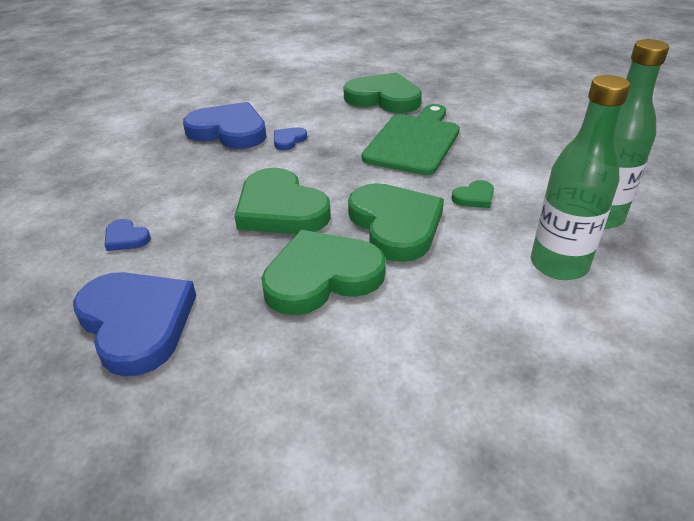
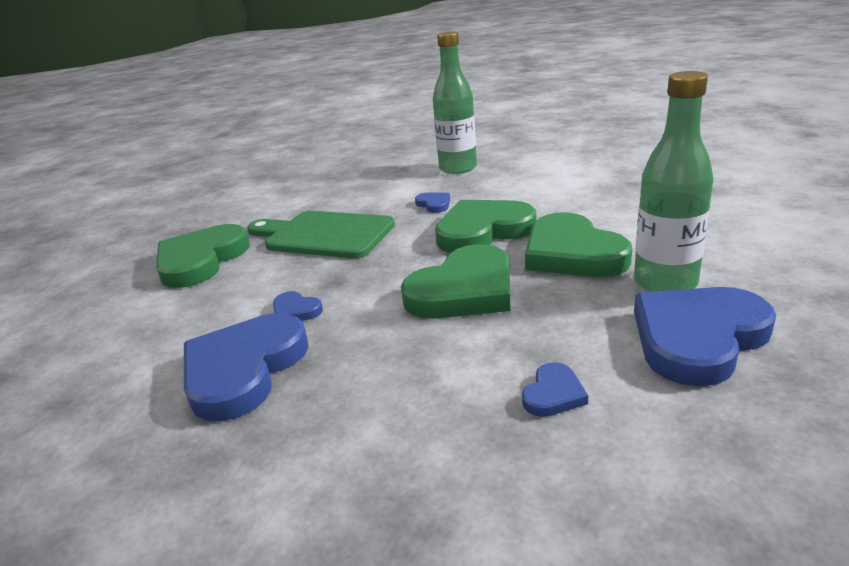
camera: 90 degrees left, 10 degrees down
(474, 197) = (434, 204): green heart -> blue heart
(558, 265) = (520, 177): green bottle -> green bottle (665, 283)

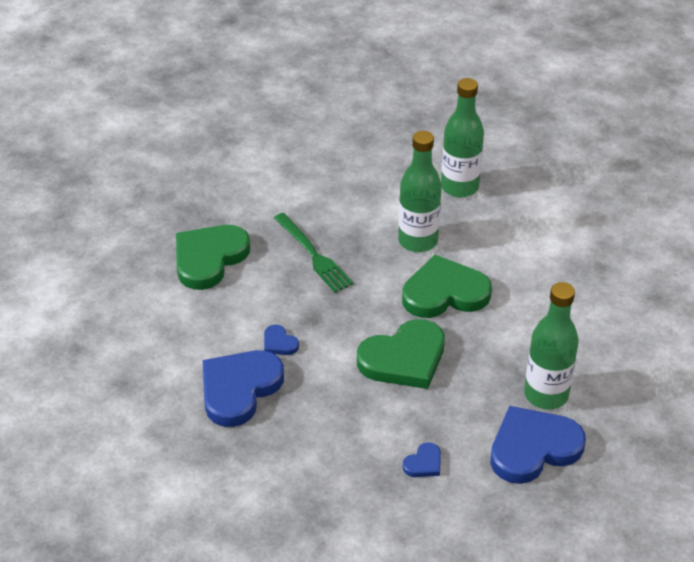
camera: 10 degrees right, 15 degrees up
(324, 235) = (314, 255): green cutting board -> green fork
(434, 204) = (418, 241): blue heart -> green bottle
(572, 253) = (499, 343): green heart -> none

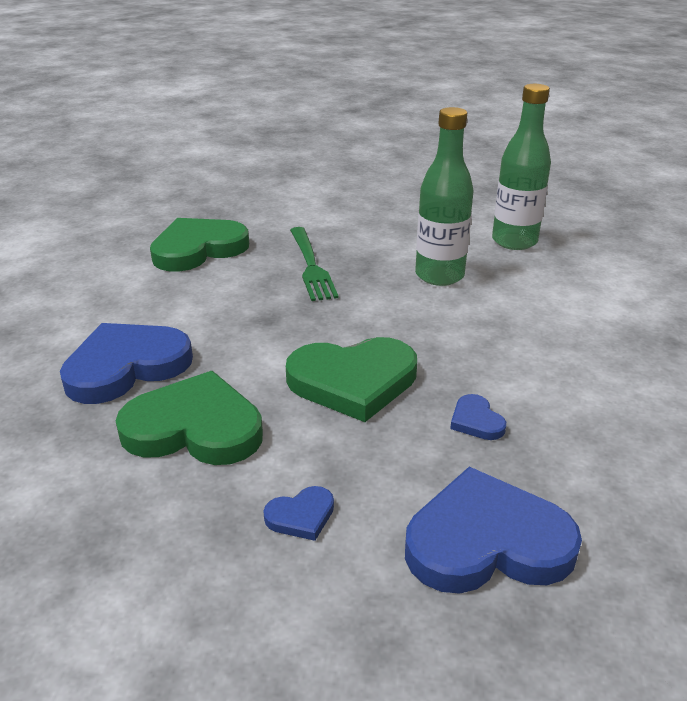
camera: 20 degrees right, 10 degrees down
(279, 343) = (211, 333): blue heart -> blue heart (476, 421)
(444, 293) = (446, 327): green heart -> green heart (194, 428)
(546, 395) = (538, 471): green bottle -> none

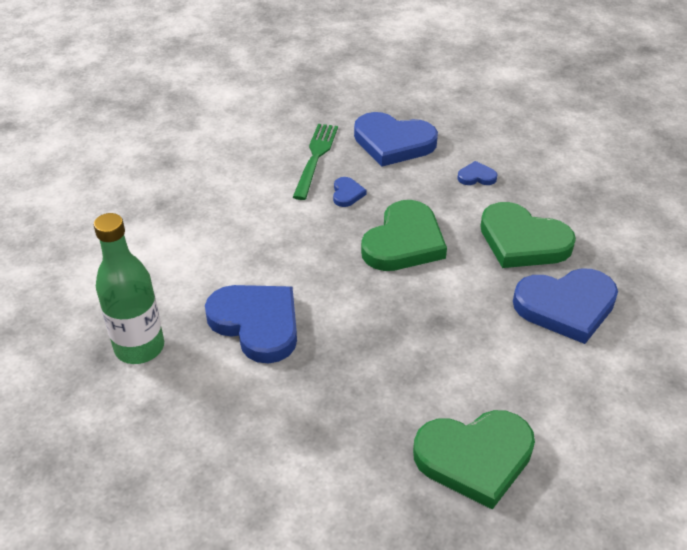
camera: 155 degrees left, 10 degrees up
(311, 266) = (366, 380): green fork -> green fork (315, 157)
(353, 381) = (404, 242): green heart -> green heart turned 105 degrees clockwise
(439, 275) = (257, 324): green bottle -> blue heart

